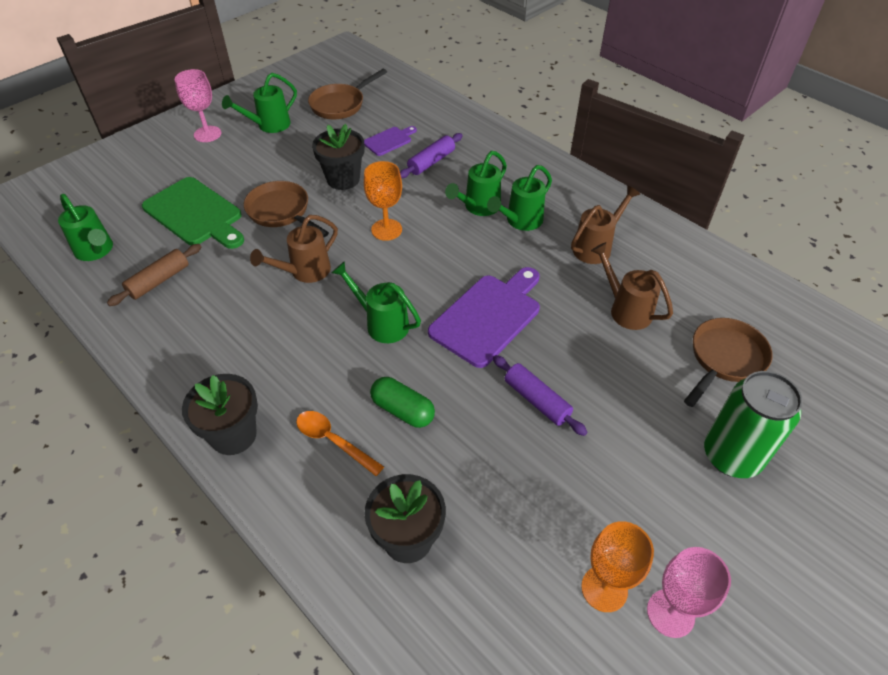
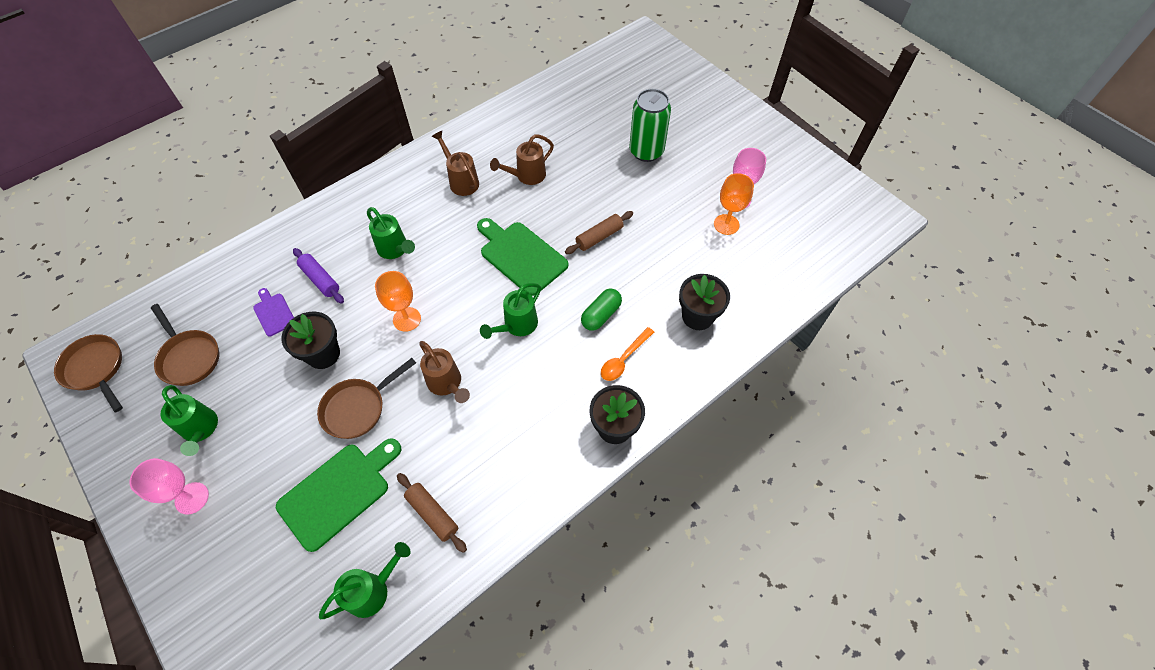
camera: 85 degrees left, 10 degrees up
(488, 317) = (521, 256): purple cutting board -> green cutting board
(520, 221) = (420, 223): green watering can -> none
(536, 400) = (599, 237): purple rolling pin -> brown rolling pin
(724, 359) = (576, 136): brown pan -> brown pan (96, 369)

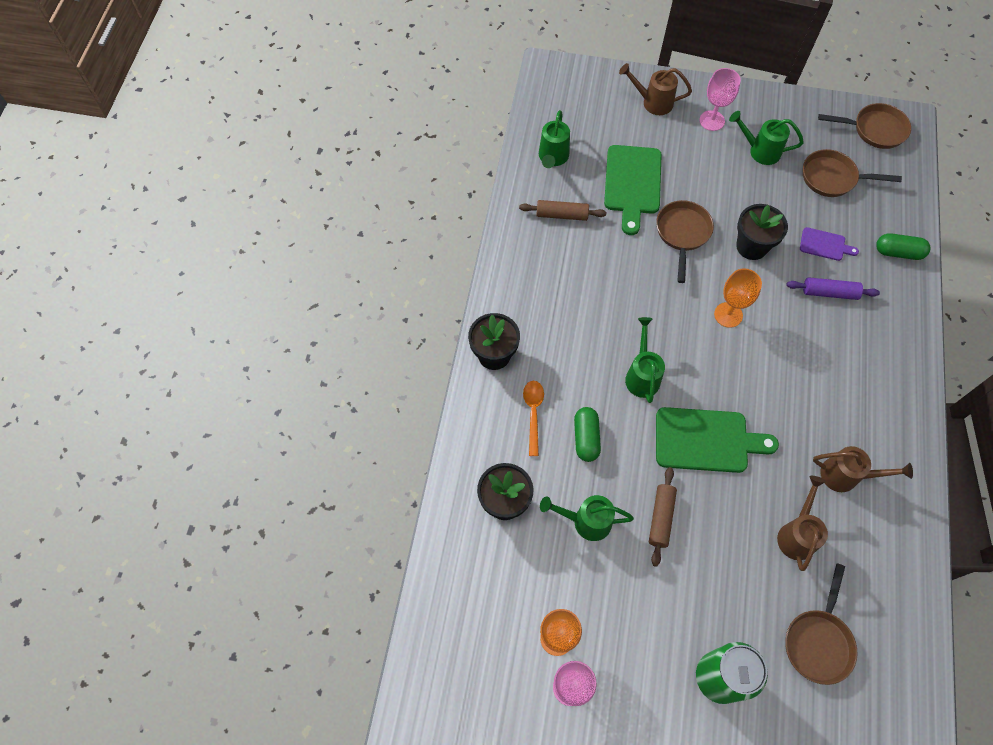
camera: 140 degrees right, 5 degrees up
(237, 268) = (898, 252): none -> green capsule
(395, 249) = (811, 362): green watering can -> green watering can (586, 521)
(446, 383) = (644, 293): brown watering can -> brown watering can (653, 102)
(574, 131) = (818, 641): none -> brown pan

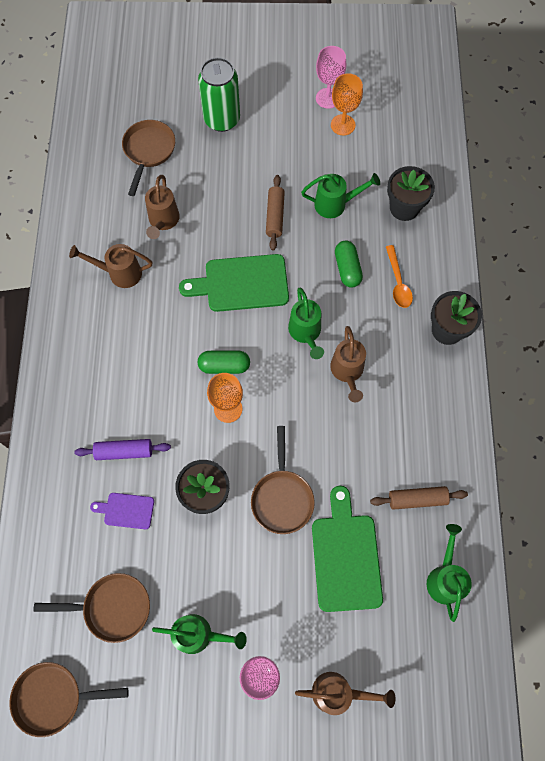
camera: 170 degrees right, 5 degrees up
(605, 330) = (347, 371): none -> brown watering can
(898, 252) = (46, 514): green capsule -> green capsule (224, 366)

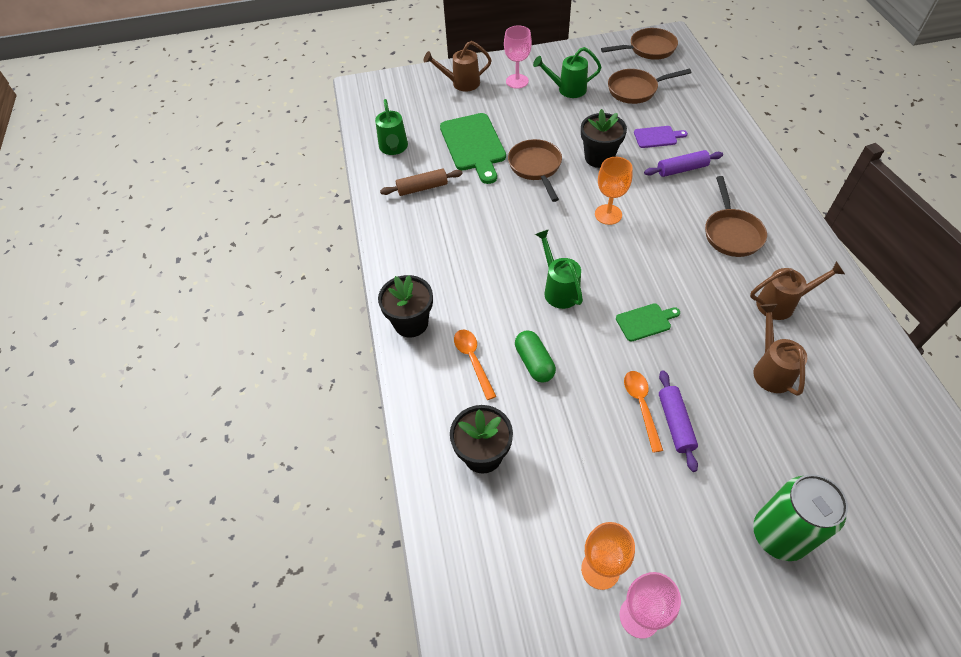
camera: 170 degrees right, 15 degrees down
(148, 151) = (847, 458): brown pan -> brown pan (731, 233)
(224, 366) = (627, 245): green capsule -> none
(242, 283) = (645, 322): green cutting board -> green cutting board, size x0.52
(255, 199) = (675, 423): none -> purple rolling pin
(275, 216) = (641, 406): brown rolling pin -> orange spoon
(335, 204) = (572, 439): green watering can -> none
(347, 371) = (506, 265): brown watering can -> none

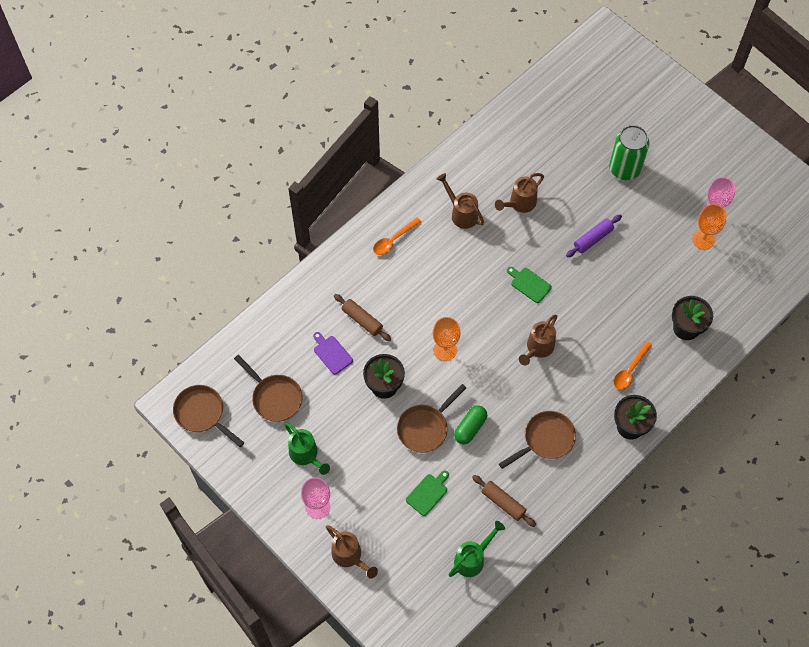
camera: 125 degrees left, 10 degrees up
(473, 145) = (428, 493): green cutting board -> green cutting board, size x0.52
(534, 362) = (606, 333): green capsule -> green capsule (470, 428)
(559, 289) = (538, 348): green watering can -> brown watering can
(641, 406) = (594, 260): orange spoon -> orange spoon (393, 240)
(682, 169) = (362, 320): purple rolling pin -> brown rolling pin
(731, 233) = (413, 263): brown pan -> brown pan (545, 439)

